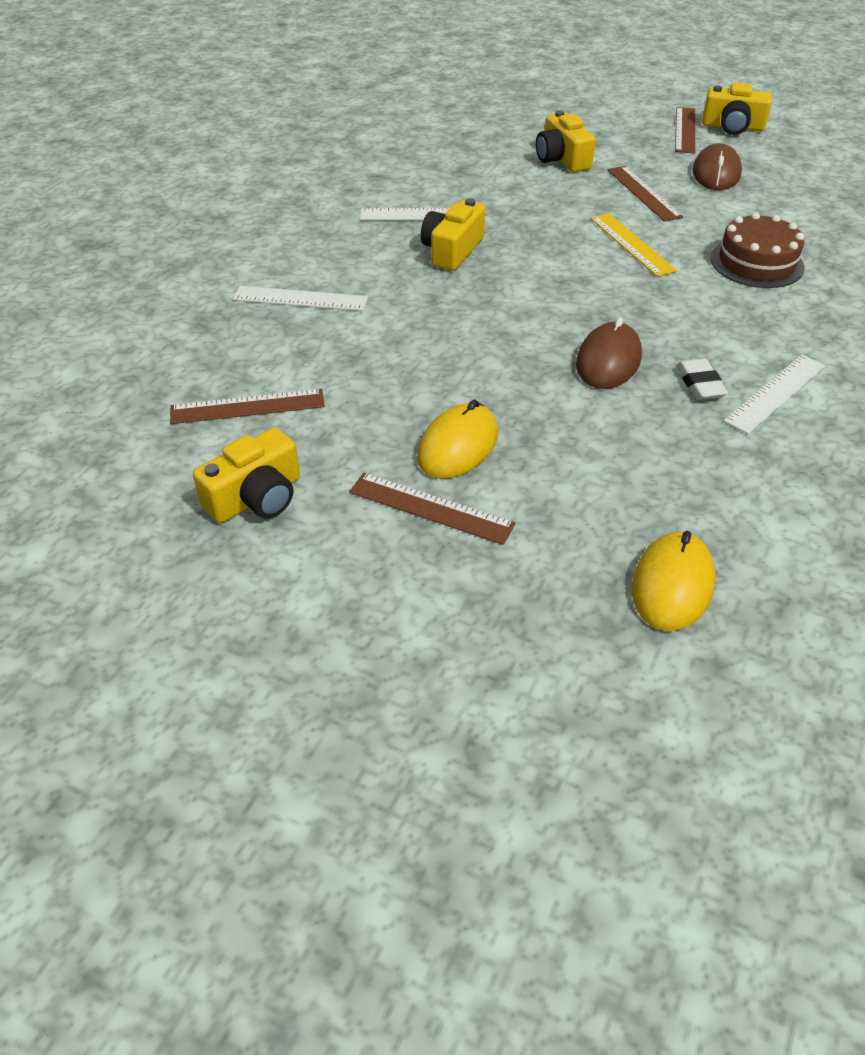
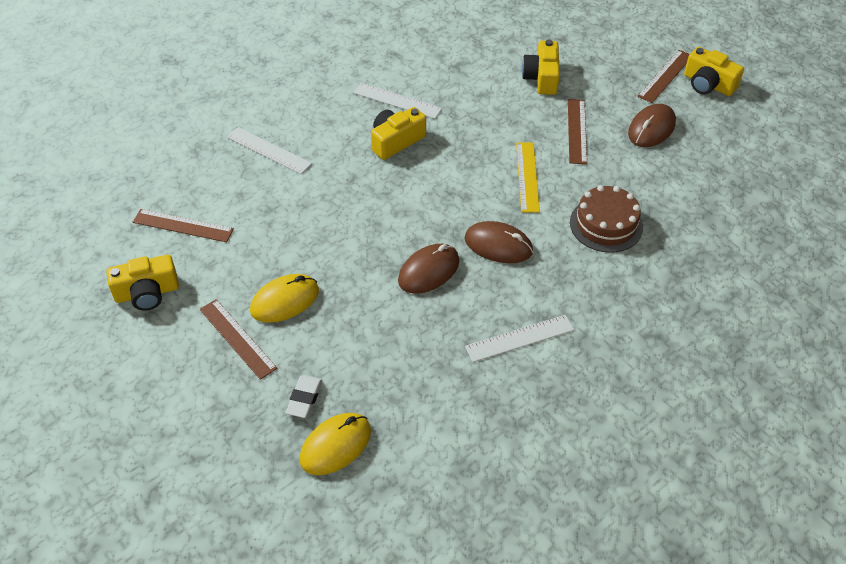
camera: 25 degrees right, 5 degrees up
(662, 313) = (498, 245): none -> brown mouse
(700, 384) = (474, 312): white eraser -> white eraser (304, 398)

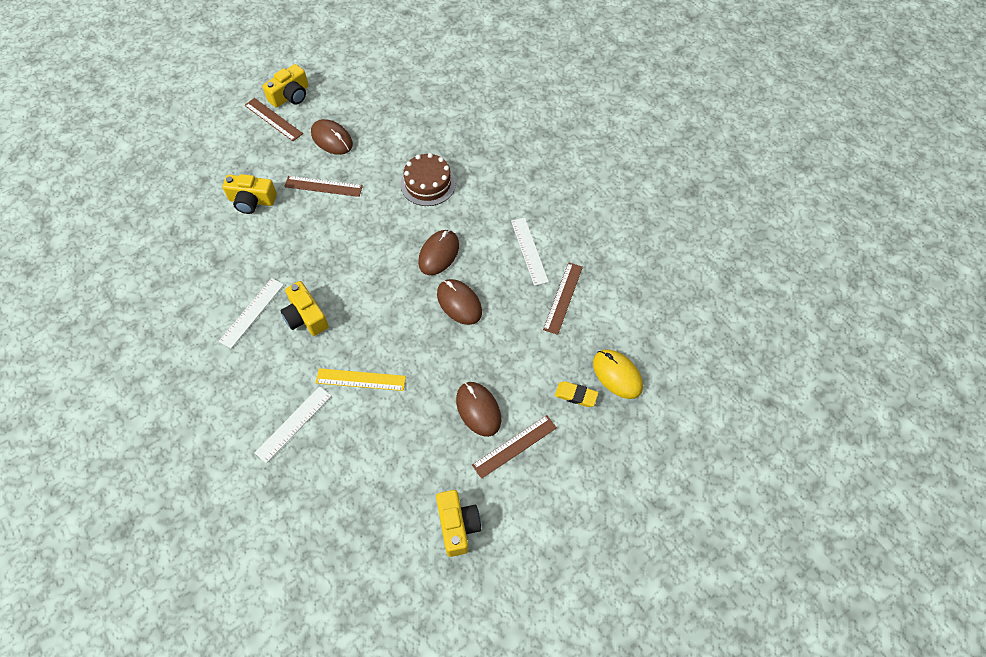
camera: 85 degrees left, 10 degrees up
(183, 225) = (379, 499): brown ruler -> brown ruler (563, 297)
(284, 301) = (478, 409): yellow mouse -> brown mouse
(304, 398) = (576, 395): white eraser -> yellow eraser
(527, 177) = (368, 226): yellow ruler -> yellow ruler (360, 380)

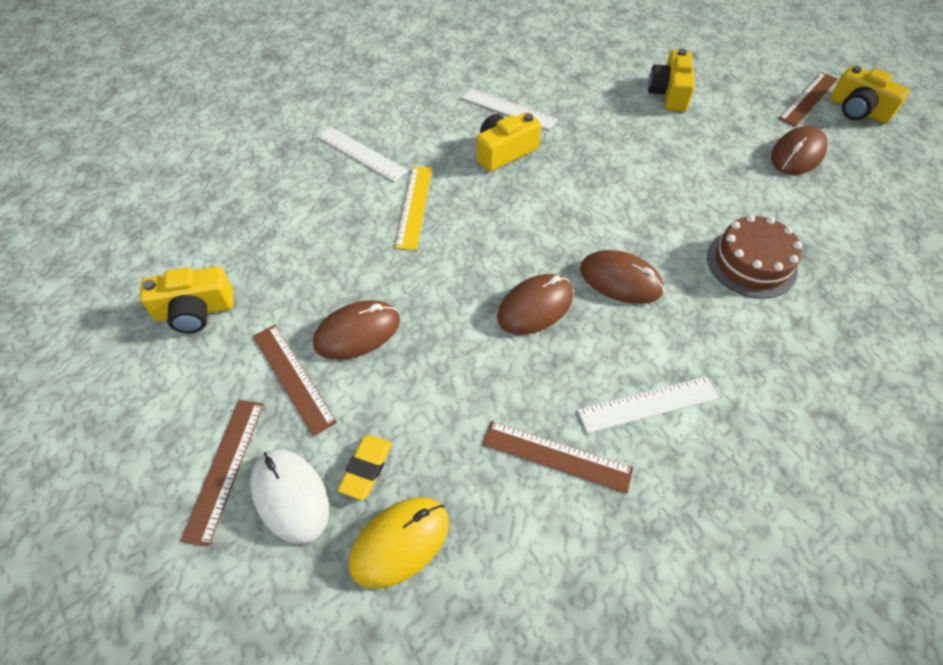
camera: 90 degrees right, 5 degrees down
(323, 186) = (711, 152): brown ruler -> brown ruler (225, 468)
(595, 436) = (290, 496): none -> white mouse

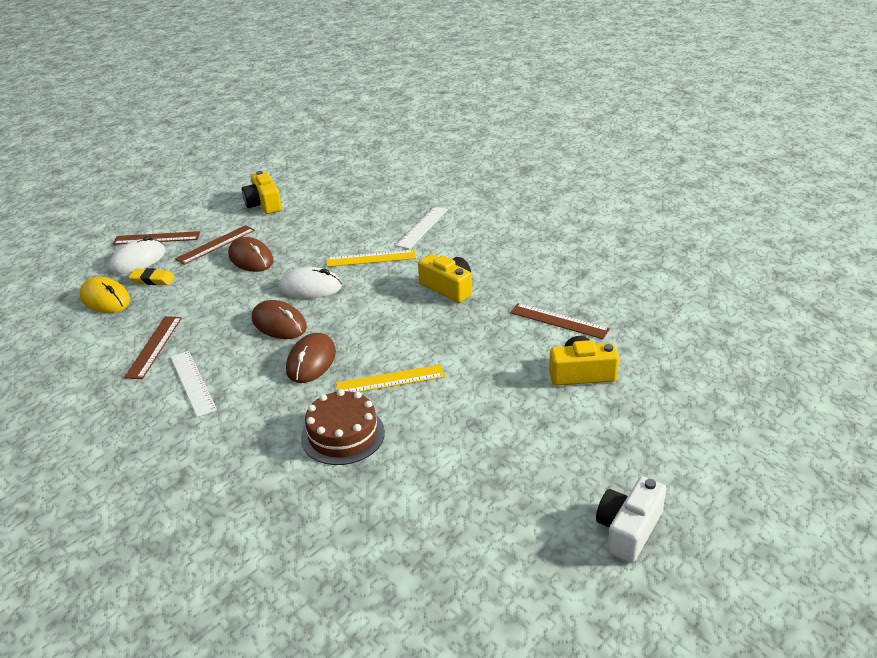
camera: 80 degrees right, 20 degrees down
(460, 270) = (310, 287): none -> white mouse
(508, 108) = (508, 282): white ruler -> none
(664, 217) = (390, 380): none -> yellow ruler
(797, 154) = (515, 470): brown mouse -> none
(808, 98) = (629, 483): brown ruler -> brown ruler (559, 321)
(858, 110) = (628, 530): yellow camera -> white camera

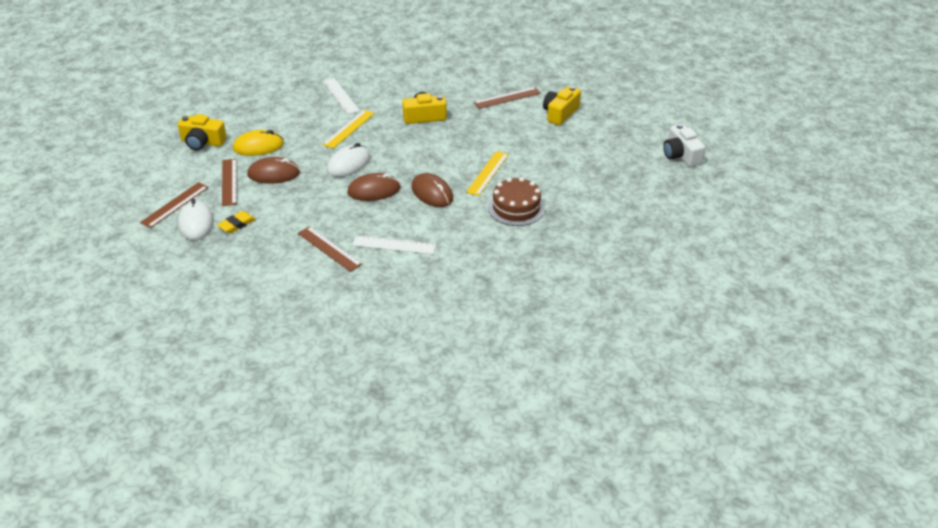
camera: 55 degrees left, 5 degrees up
(105, 299) = (231, 253): yellow mouse -> yellow mouse (258, 146)

